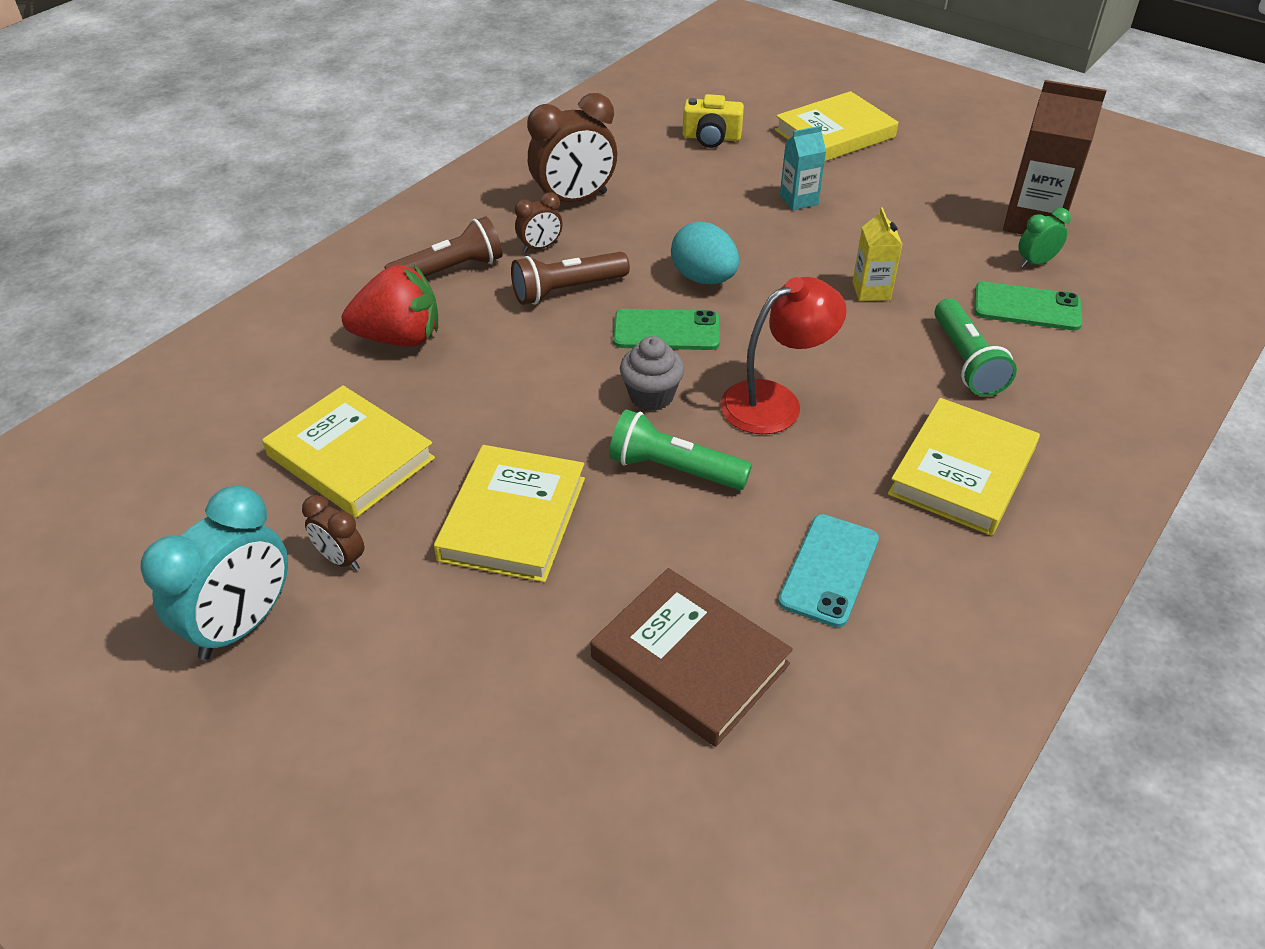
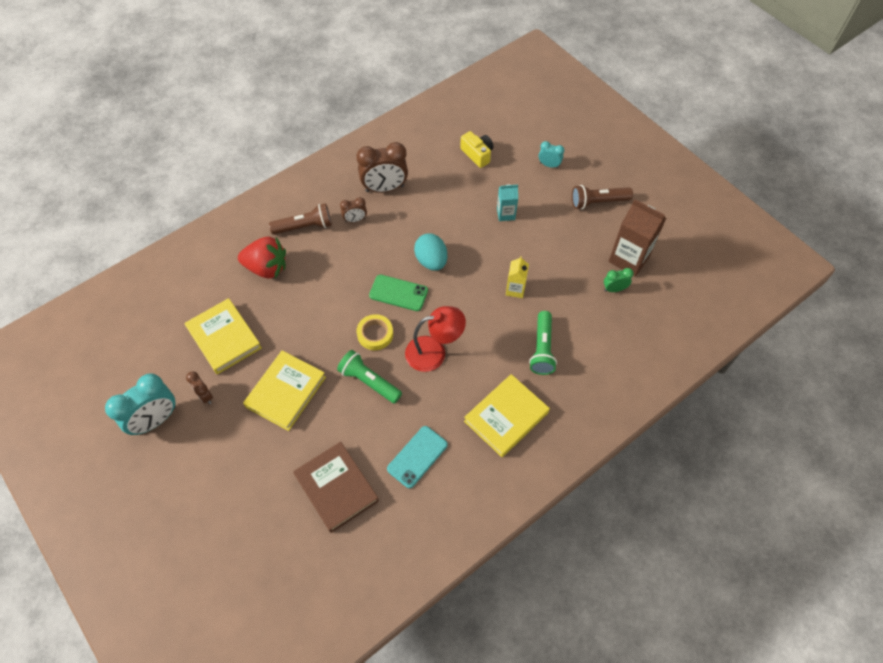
camera: 15 degrees right, 15 degrees up
(567, 290) = (359, 254): brown flashlight -> brown flashlight (598, 202)
(651, 396) = (375, 334): grey cupcake -> yellow tape
(711, 138) = (477, 154): yellow camera -> yellow camera turned 150 degrees counterclockwise
(834, 133) = (549, 165): yellow book -> turquoise clock
(1027, 307) = (593, 320): green phone -> none

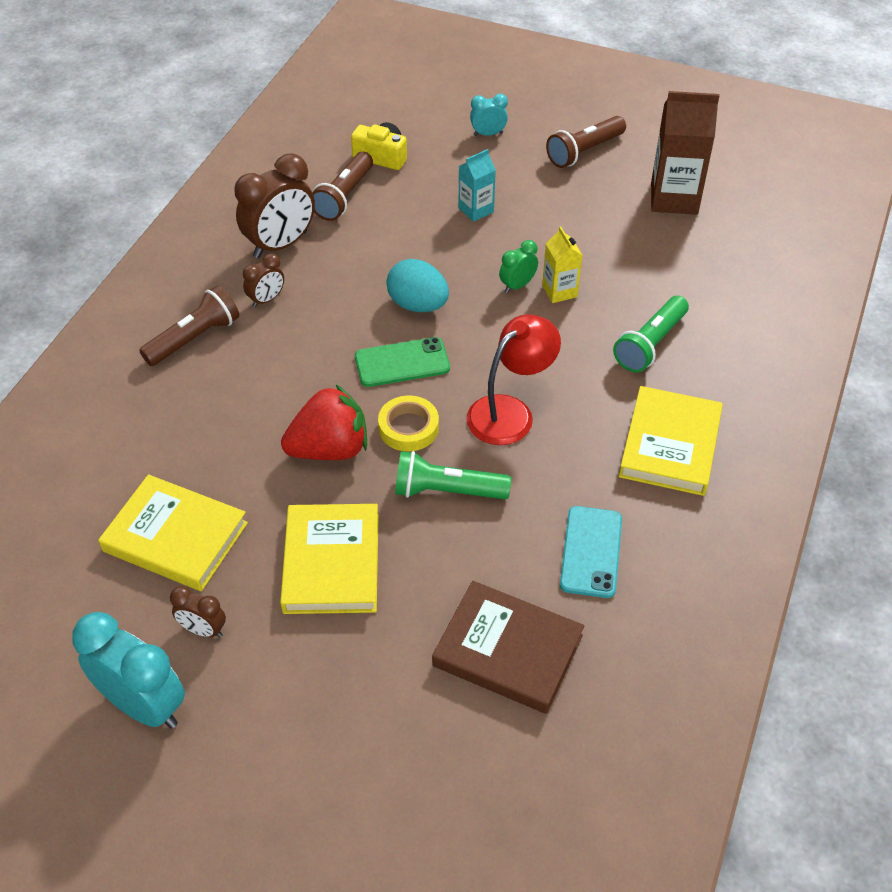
camera: 30 degrees left, 10 degrees down
(155, 420) = (144, 705): turquoise clock -> turquoise clock turned 75 degrees counterclockwise
(267, 268) = (174, 415): red strawberry -> red strawberry (330, 449)
(439, 172) = (344, 197): none -> brown flashlight
(542, 349) = (650, 344): green flashlight -> green flashlight turned 60 degrees clockwise
(614, 289) = (684, 239): green clock -> green clock (517, 285)

